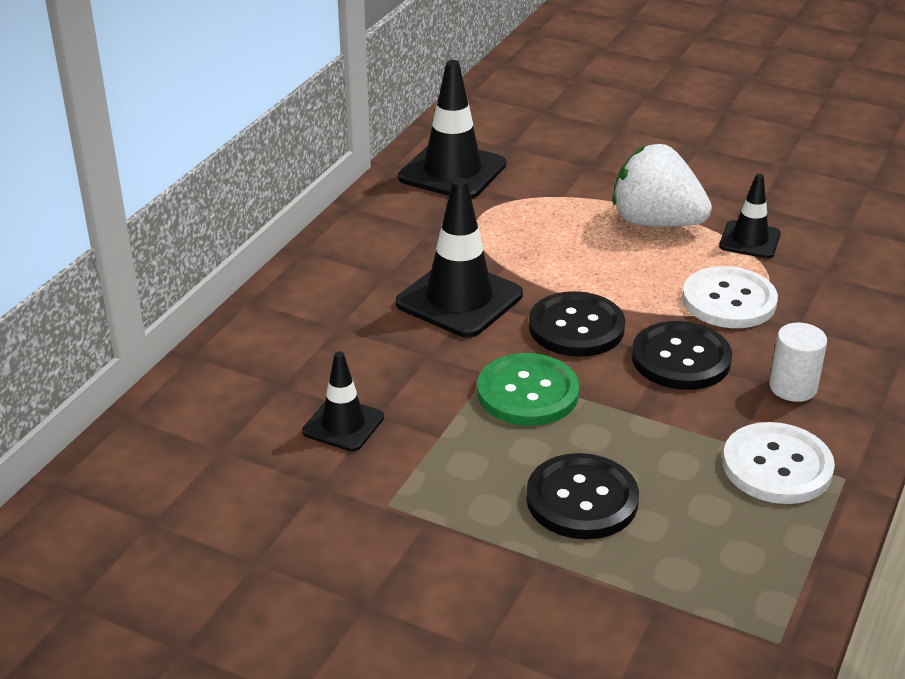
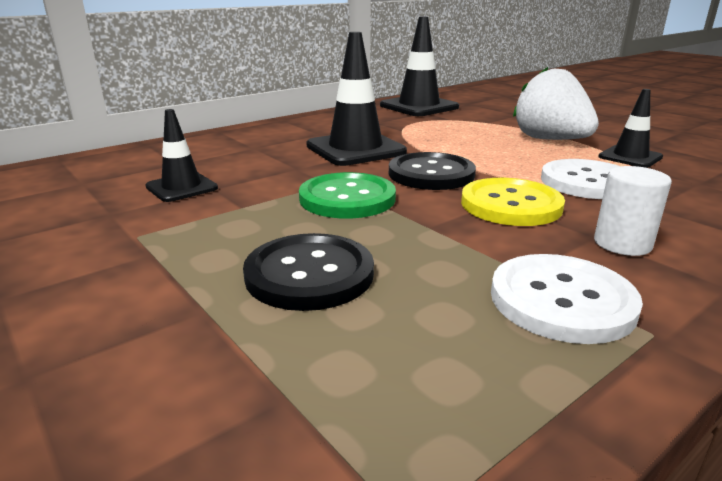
camera: 25 degrees right, 10 degrees down
(681, 358) = (511, 205): black button -> yellow button

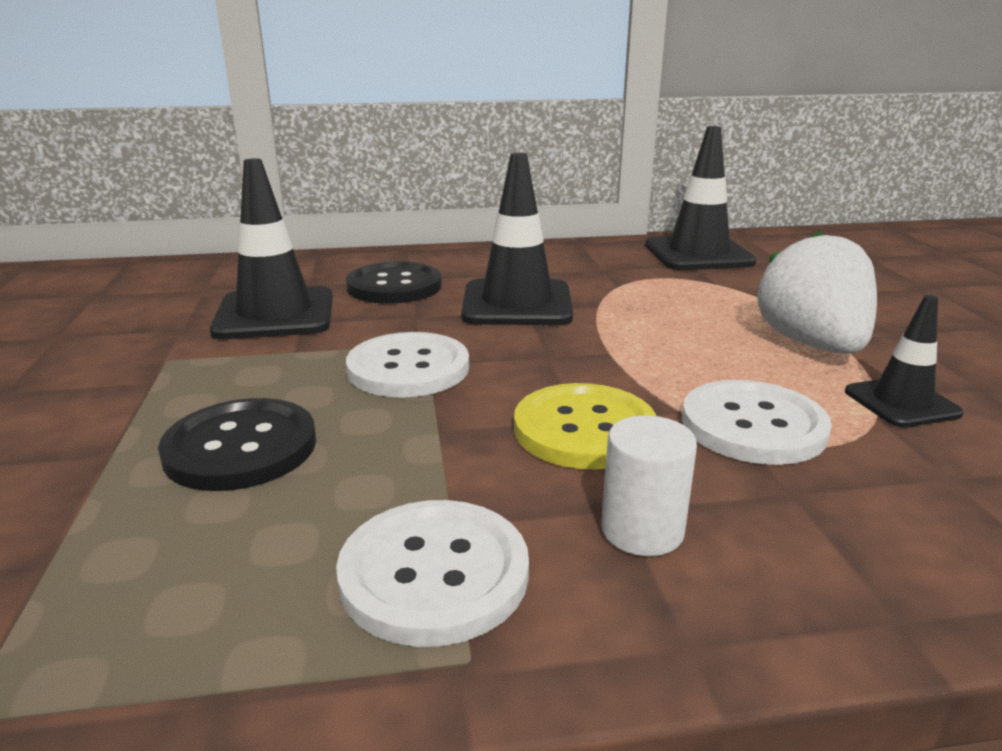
camera: 30 degrees right, 0 degrees up
(181, 187) = (275, 314): black traffic cone -> black traffic cone, size x1.72
(347, 198) = (408, 368): green button -> white button
(431, 174) = (553, 359): black button -> black button (394, 286)

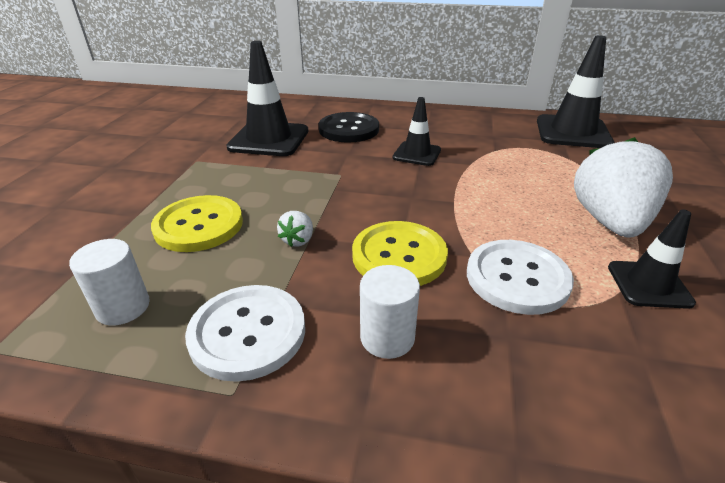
camera: 20 degrees right, 10 degrees up
(188, 590) = (123, 307): none -> white cylinder
(241, 447) = (199, 225): black button -> yellow button
(408, 368) = (320, 190): white button -> none
(422, 437) = (298, 240): none -> white strawberry
(517, 304) = (417, 154): black traffic cone -> black traffic cone, size x0.58

